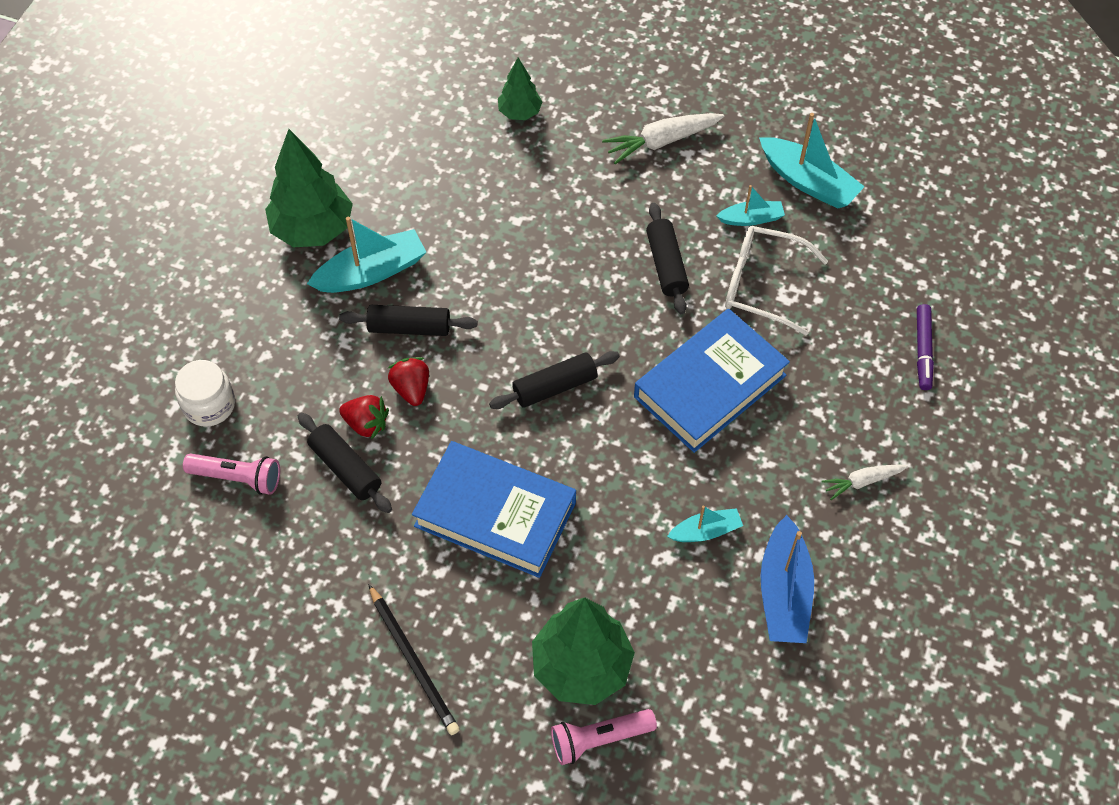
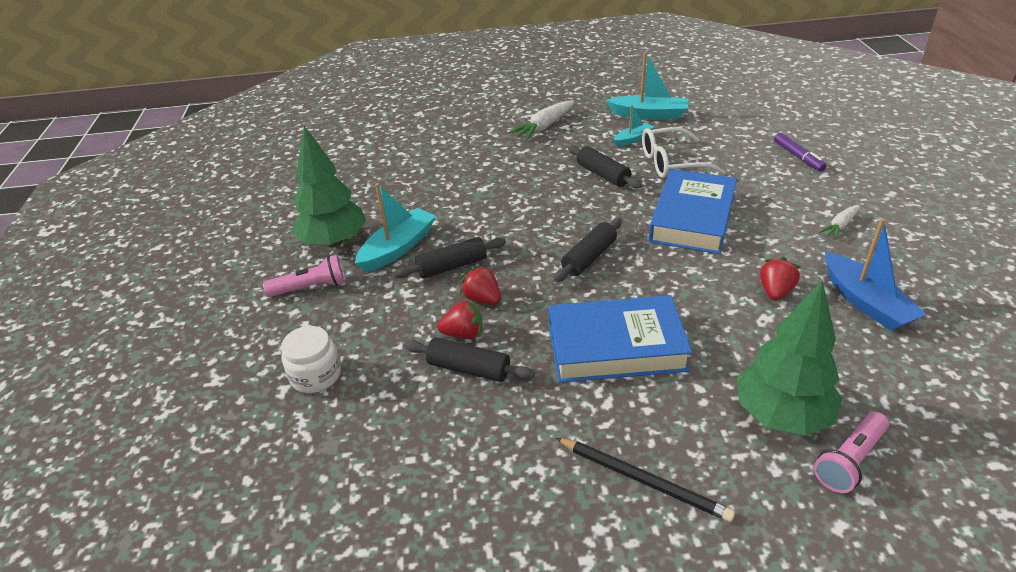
camera: 25 degrees left, 20 degrees down
(238, 478) = (376, 415): pink flashlight -> pink flashlight (311, 287)
(520, 112) = (441, 143): green tree -> none
(705, 531) = (775, 292): turquoise boat -> red strawberry

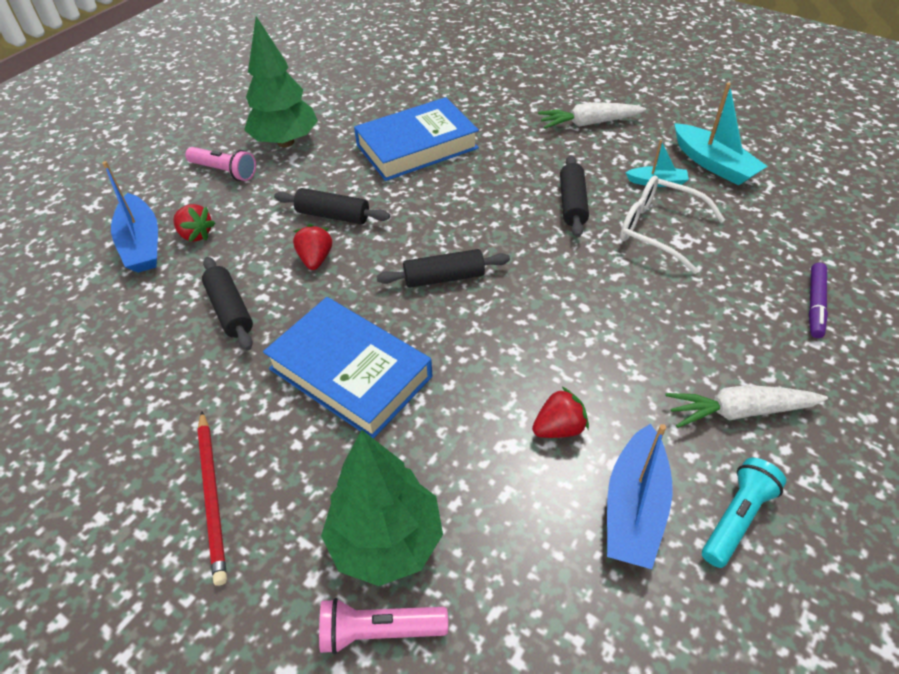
camera: 40 degrees right, 10 degrees up
(316, 375) = (141, 244): white jar -> blue boat
(398, 248) = (319, 174): turquoise boat -> none
(463, 334) = (264, 279): red strawberry -> red strawberry (196, 234)
(643, 480) = (212, 497): black pencil -> red pencil
(692, 218) = (592, 300): blue book -> blue book (417, 147)
(840, 226) = (739, 411): white carrot -> white carrot, size x1.63
(910, 273) = (736, 518): none -> turquoise flashlight

